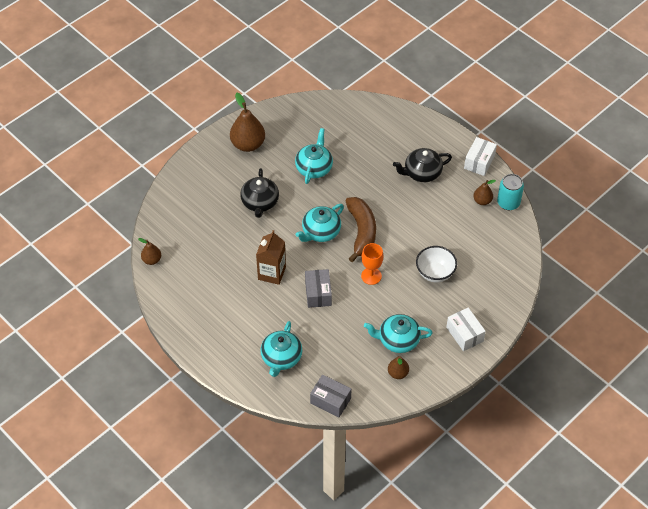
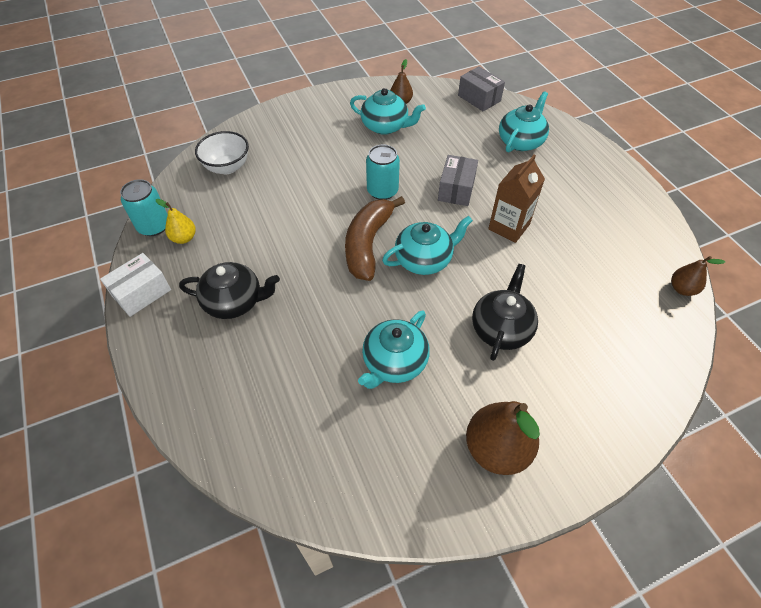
camera: 160 degrees left, 0 degrees up
(371, 276) = (382, 191): orange goblet -> turquoise can
(435, 273) = (305, 174): white bowl -> white bowl (227, 167)
(464, 334) = (312, 115): white box -> none
(482, 201) = (184, 238): brown pear -> yellow pear

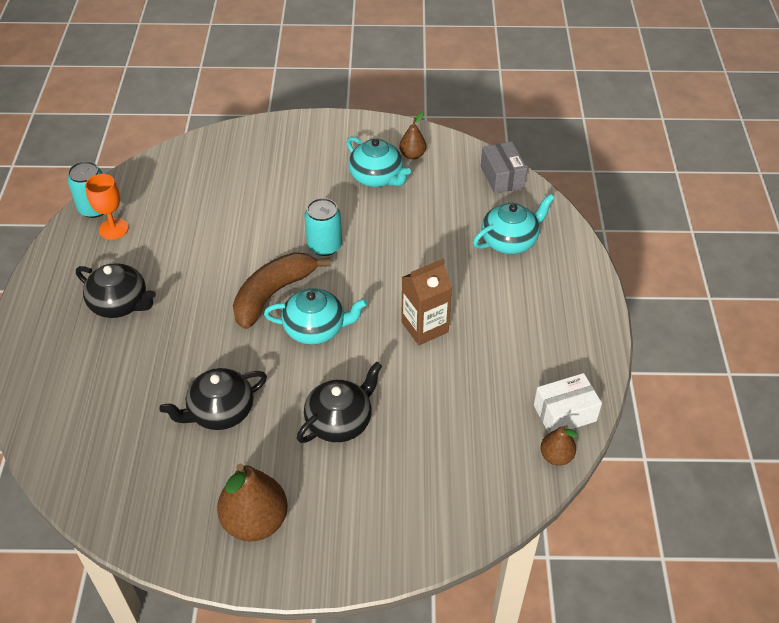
camera: 25 degrees right, 5 degrees down
(141, 293) = (49, 267): white box -> white box (564, 413)
(184, 238) = (113, 229): yellow pear -> orange goblet
(227, 167) = (194, 171): white bowl -> none
(394, 362) = (220, 412): turquoise teapot -> black teapot
(456, 189) = (400, 270): grey box -> none

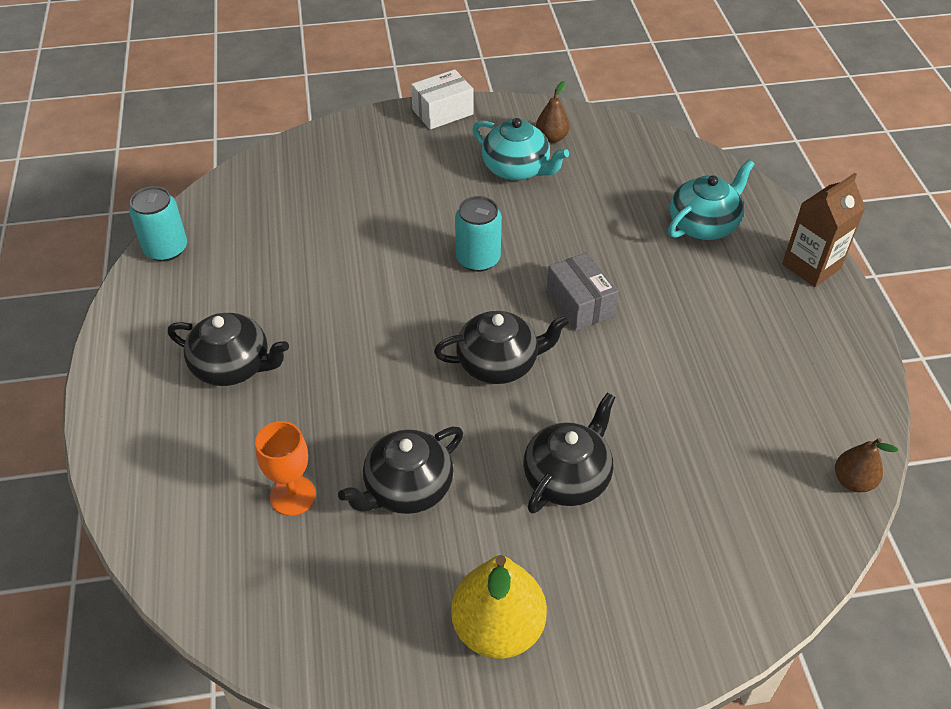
camera: 10 degrees left, 0 degrees up
(113, 229) = (198, 272): orange goblet -> orange goblet (293, 495)
(255, 521) = (498, 628): brown pear -> yellow pear
(273, 294) = (430, 327): brown banana -> none
(316, 329) = (499, 363): turquoise teapot -> black teapot
(424, 327) = (635, 342): brown carton -> brown carton (811, 266)
(502, 177) = (668, 151): grey box -> grey box (580, 304)
(564, 413) = (844, 425): white box -> white box (442, 112)

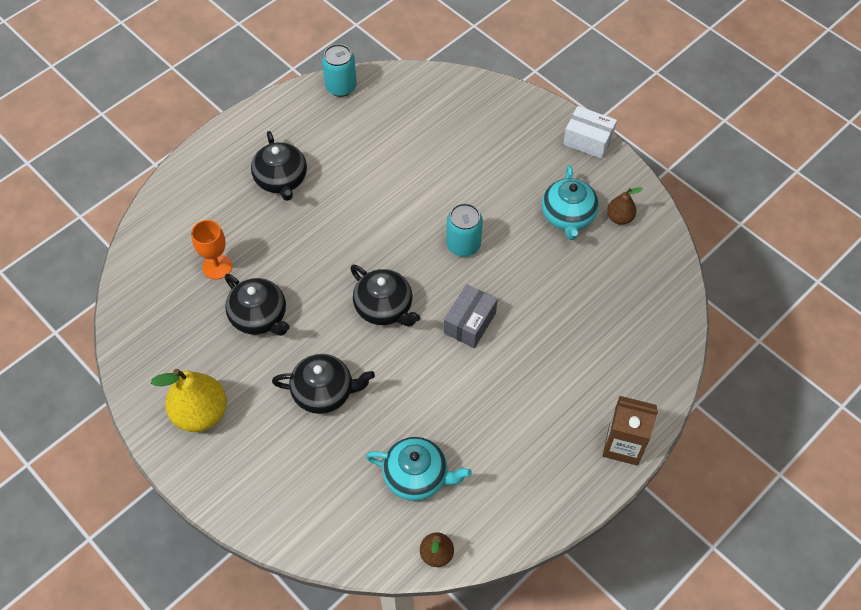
camera: 55 degrees right, 10 degrees up
(407, 488) = (259, 316): black teapot -> black teapot turned 150 degrees counterclockwise
(703, 225) = (609, 357): turquoise teapot -> turquoise teapot (417, 476)

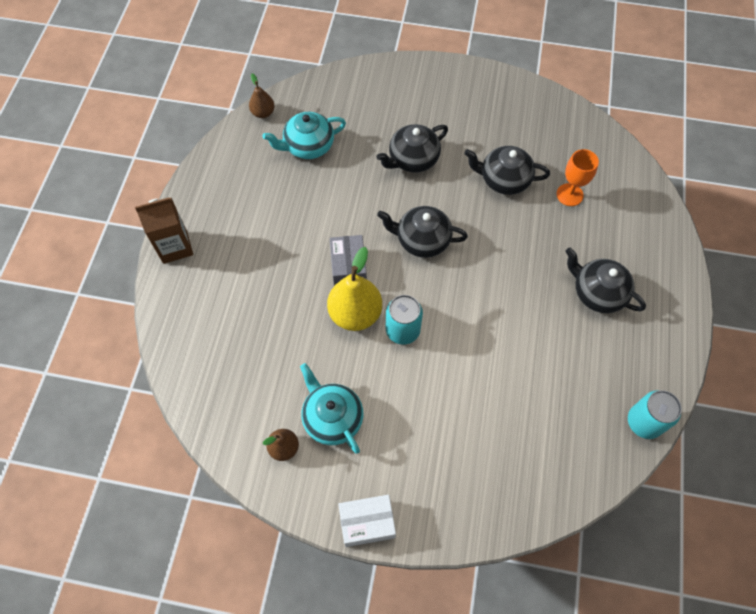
camera: 145 degrees right, 5 degrees up
(201, 413) = (479, 102): yellow pear -> yellow pear (355, 314)

